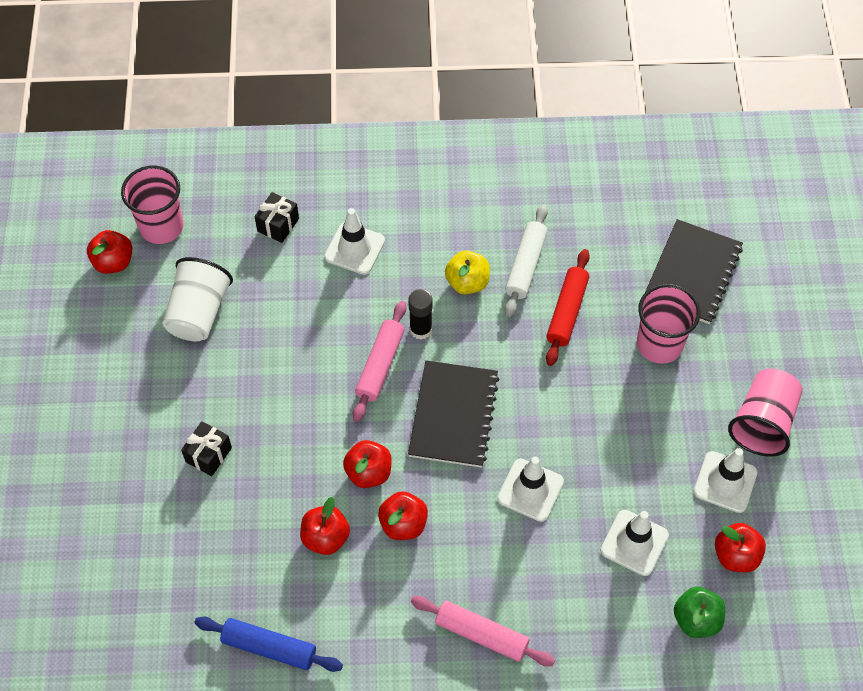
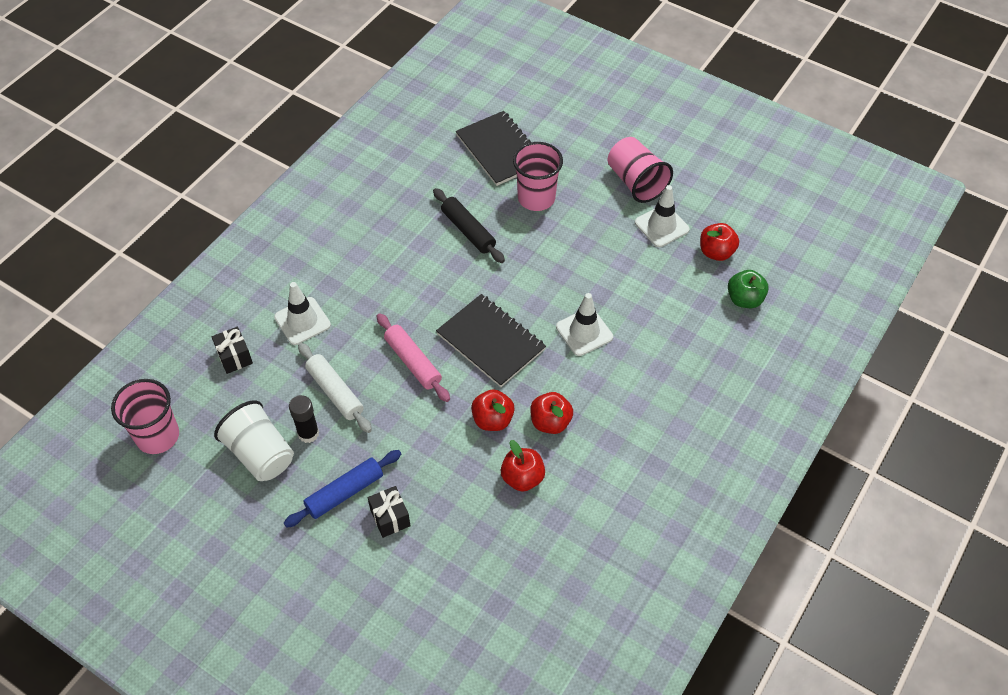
camera: 55 degrees left, 5 degrees down
(113, 262) = (156, 489): red apple -> none
(269, 647) = (582, 567): blue rolling pin -> blue rolling pin (344, 493)
(420, 329) = (406, 321): black glue stick -> black glue stick (308, 433)
(467, 282) = (394, 271): yellow apple -> none
(481, 634) = (669, 424): pink rolling pin -> none
(525, 265) = (412, 231): white rolling pin -> white rolling pin (335, 392)
(567, 312) = (468, 231): red rolling pin -> black rolling pin
(634, 543) = (667, 299): white traffic cone -> none

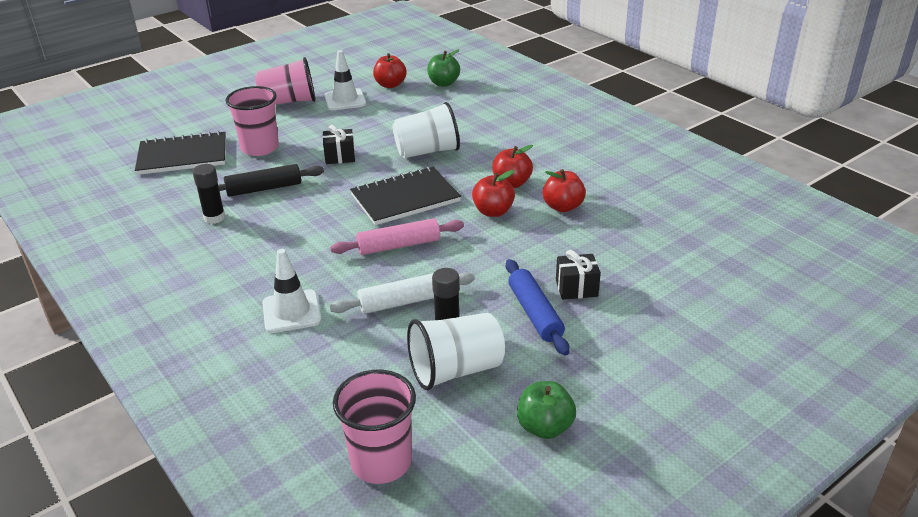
camera: 70 degrees left, 20 degrees down
(210, 531) = (545, 427): none -> green apple
(234, 357) = (304, 374): black gift -> black gift (340, 157)
(411, 217) = (214, 218): none -> black glue stick
(584, 332) = (427, 151): white traffic cone -> white cup

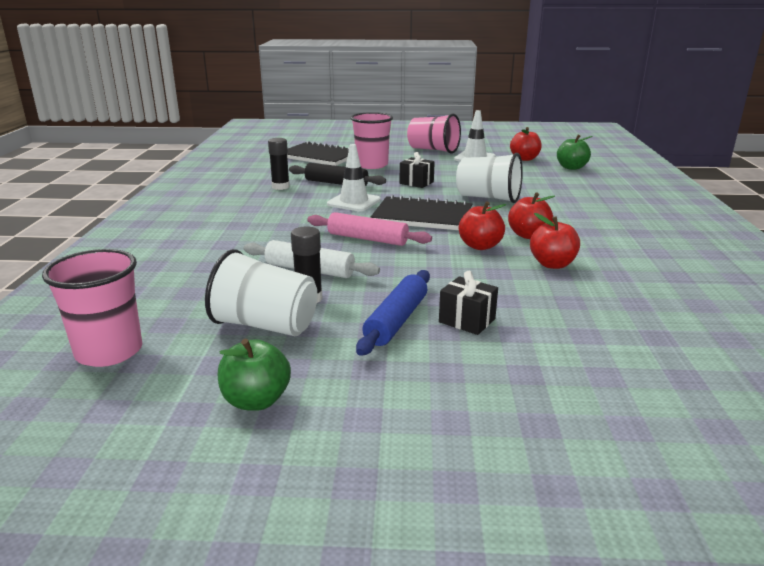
camera: 40 degrees right, 10 degrees down
(291, 312) = (230, 245): white traffic cone -> white traffic cone (354, 202)

